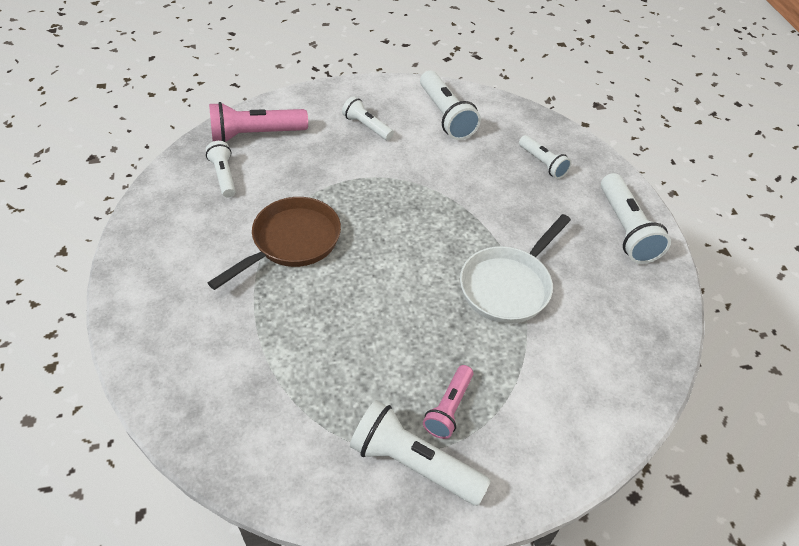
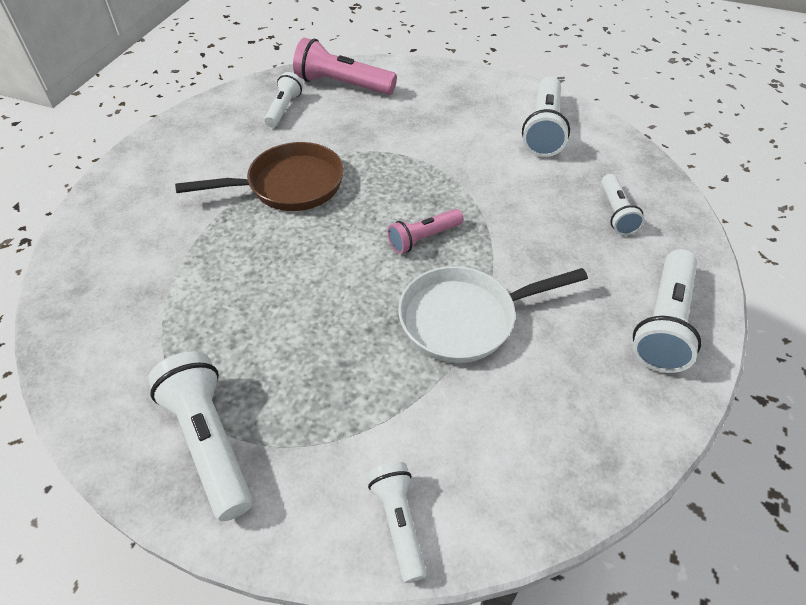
camera: 35 degrees right, 0 degrees up
(367, 126) = (452, 112): white flashlight -> white flashlight (399, 522)
(449, 408) = (292, 408): pink flashlight -> pink flashlight (423, 238)

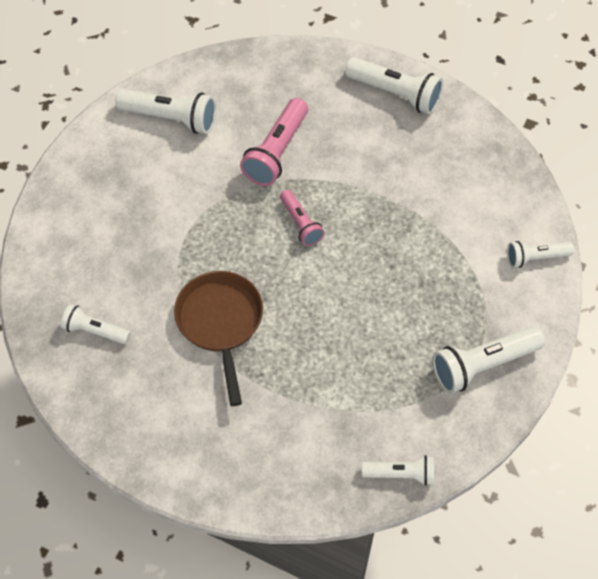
camera: 85 degrees left, 10 degrees up
(342, 85) = (62, 276): pink flashlight -> pink flashlight (276, 152)
(464, 319) = (385, 206): white pan -> none
(616, 213) = (286, 93): white flashlight -> white flashlight (400, 474)

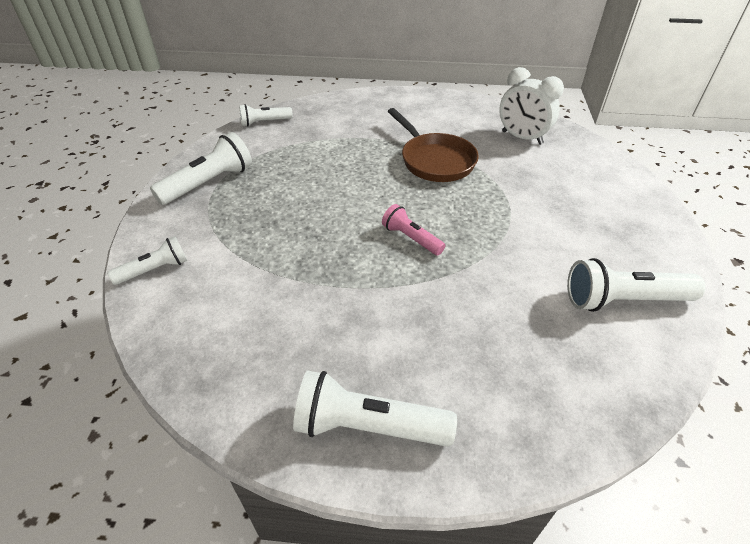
camera: 160 degrees right, 15 degrees down
(95, 331) = (522, 138): white flashlight -> white clock
(276, 152) = (479, 298): pink flashlight -> none

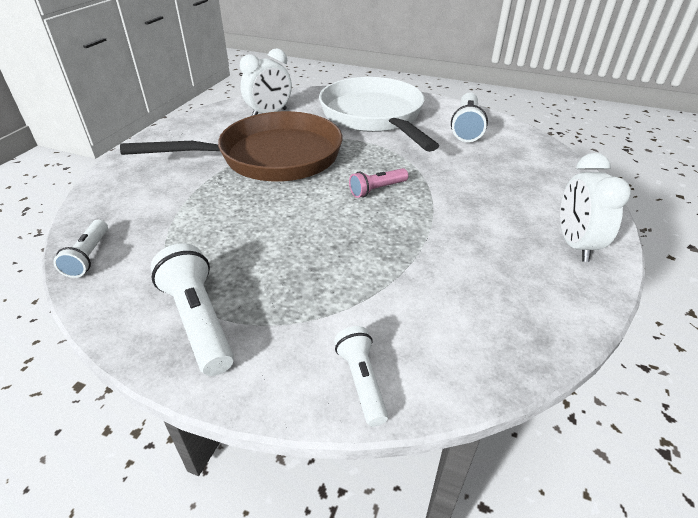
camera: 75 degrees left, 5 degrees down
(368, 426) = (575, 244): white flashlight -> white clock
(435, 160) = (272, 157): brown pan -> brown pan, size x1.64
(580, 210) = (374, 117): none -> white pan

